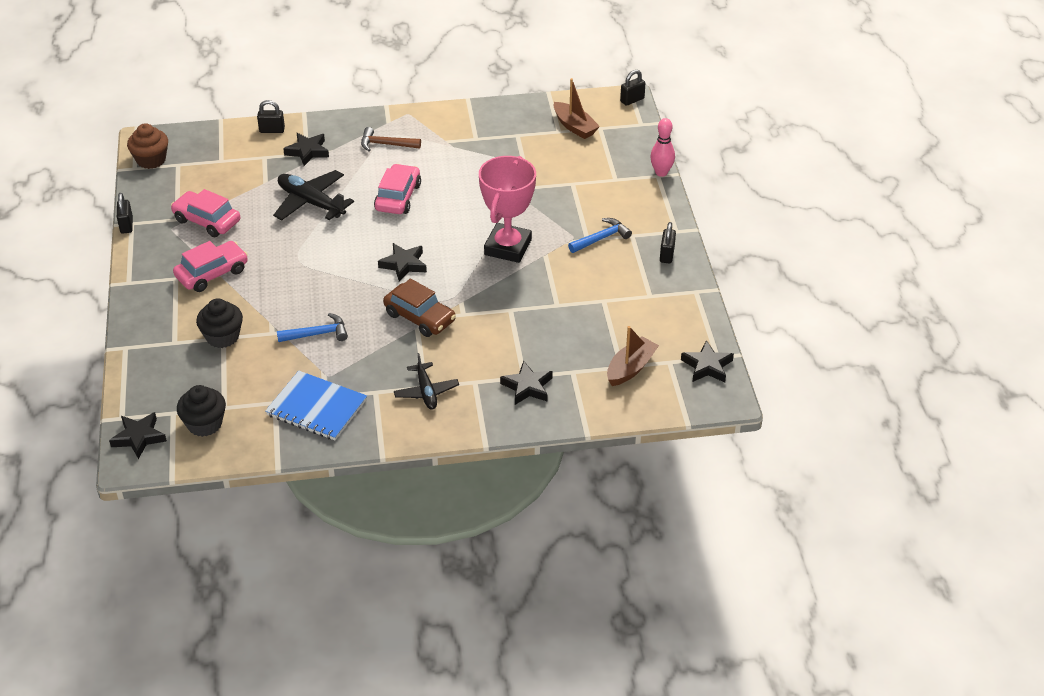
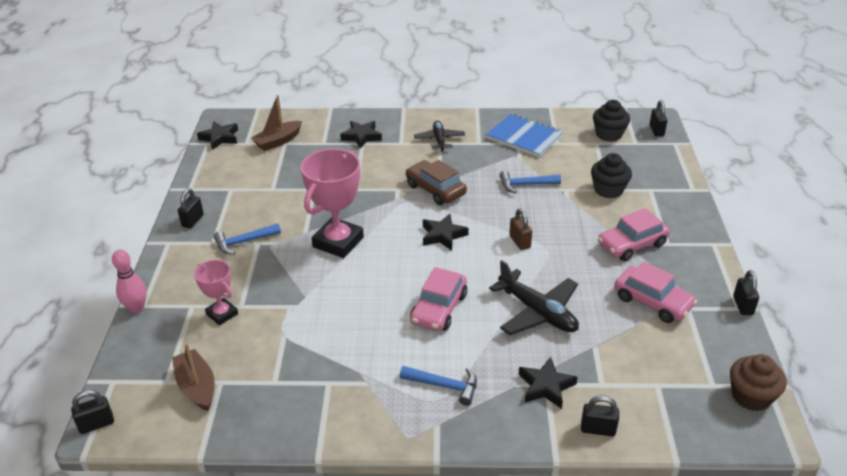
camera: 170 degrees left, 5 degrees down
(139, 437) = (656, 130): black star -> black padlock
(325, 265) = (519, 242): none -> brown padlock
(386, 144) = (444, 386): brown hammer -> blue hammer
(585, 175) = (222, 314): none -> pink trophy

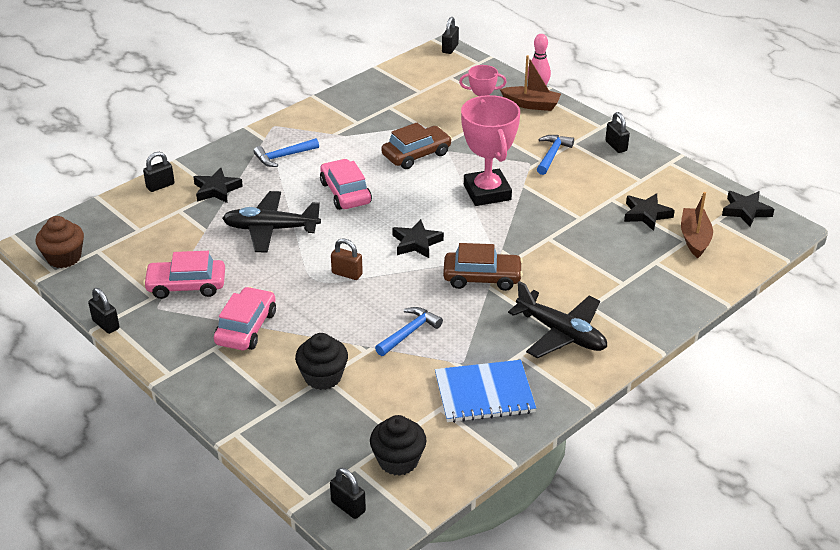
camera: 135 degrees right, 0 degrees up
(197, 386) = (428, 83): brown boat -> brown boat (531, 104)
(334, 309) = (416, 155): none -> brown car
(361, 136) = (636, 290): black star -> black star (646, 214)
(439, 140) = (561, 333): black plane -> black plane, size x1.57

